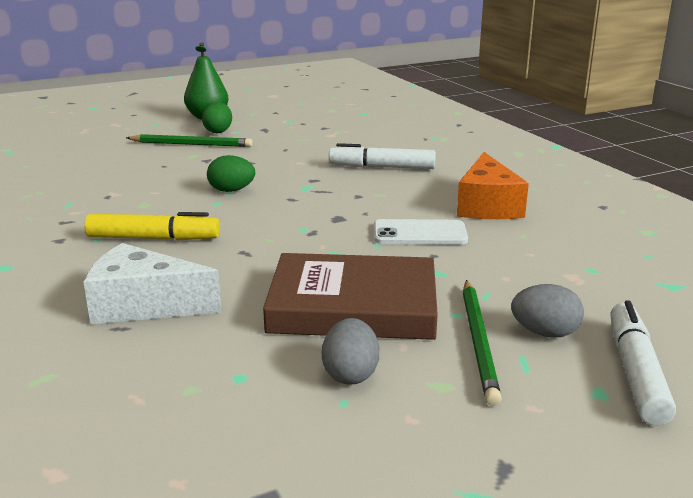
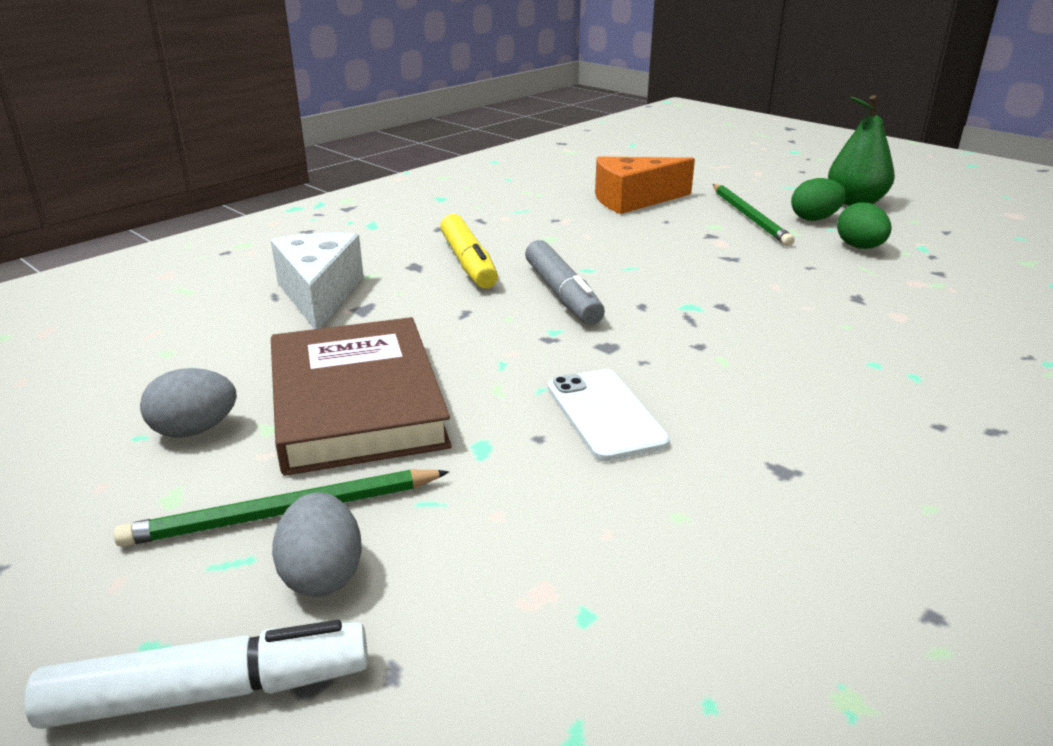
camera: 70 degrees right, 5 degrees up
(231, 190) = (630, 268): green egg -> green egg (859, 247)
(250, 217) = (562, 294): none -> grey marker
(382, 167) = (832, 343): white marker -> none
(487, 206) = (776, 462): orange cheese -> orange cheese (633, 200)

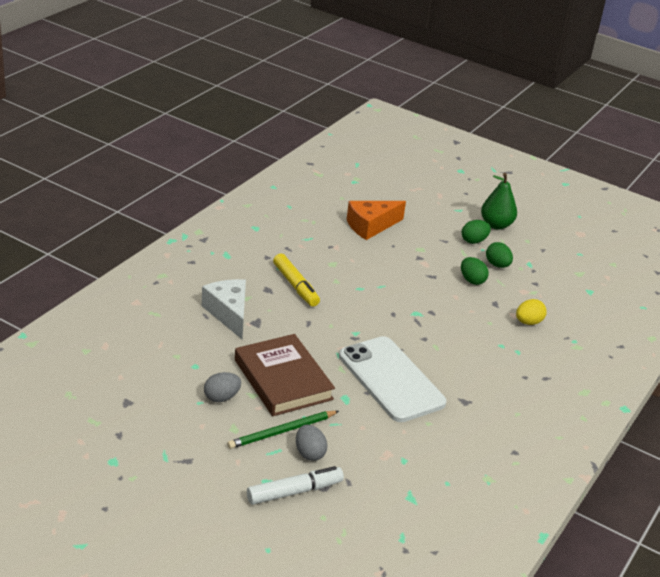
camera: 15 degrees left, 5 degrees up
(562, 294) = (352, 308): grey marker -> none
(605, 414) = (391, 379): white phone -> white phone, size x1.88
(749, 217) = (438, 240): green pencil -> none
(809, 265) = (472, 280): none -> green egg
(933, 328) = (528, 322): none -> yellow egg

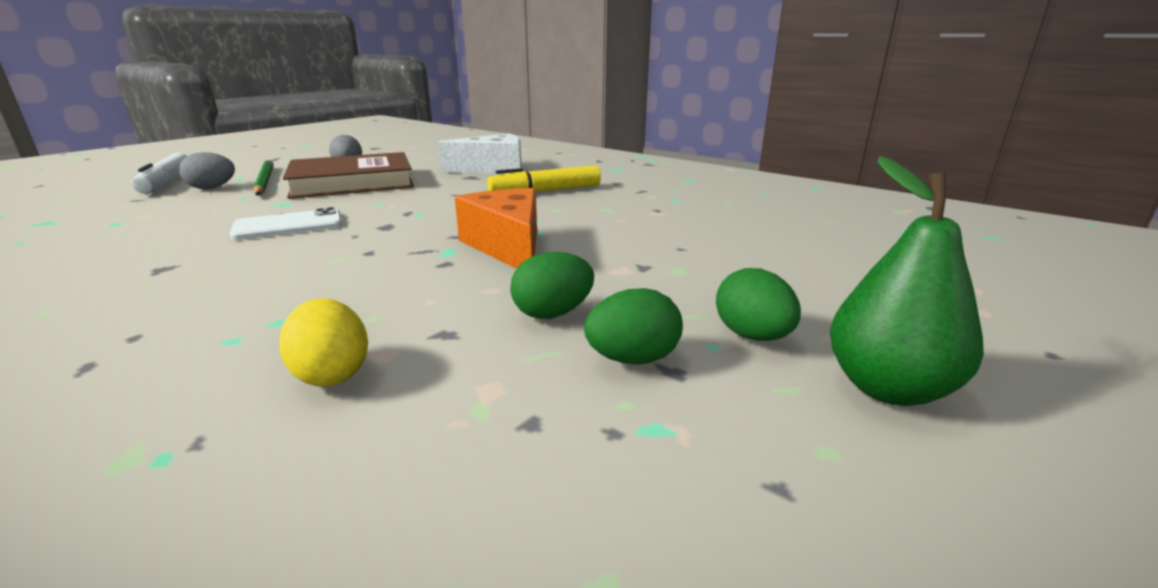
camera: 100 degrees right, 10 degrees down
(370, 226) = (742, 235): orange cheese -> orange cheese (508, 246)
(391, 379) = (288, 225): white phone -> white phone, size x0.53

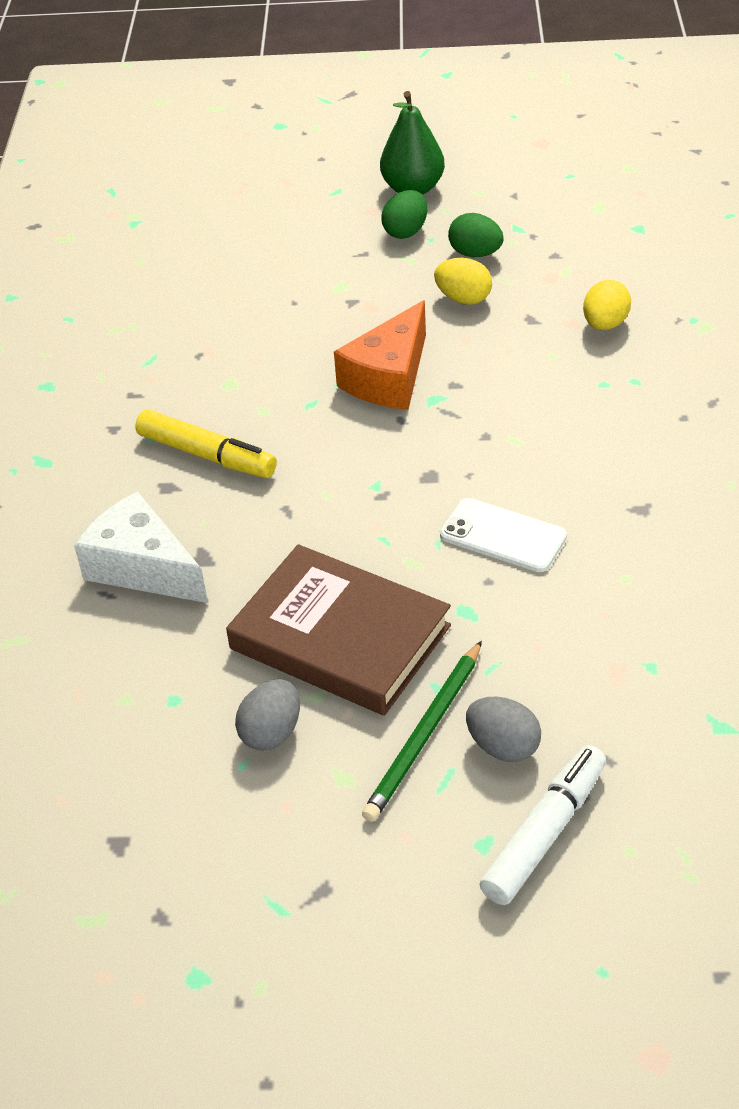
camera: 125 degrees left, 20 degrees up
(552, 313) = (463, 299): green egg -> yellow egg

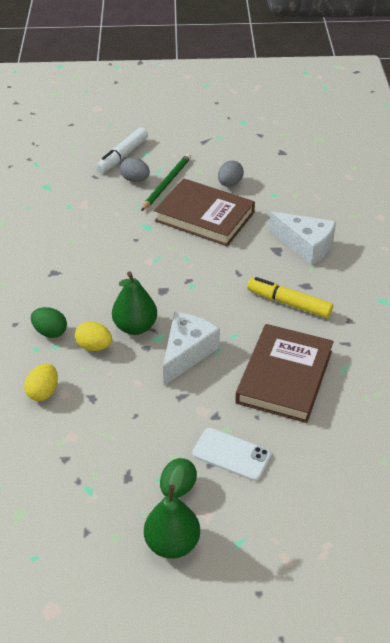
camera: 175 degrees right, 0 degrees up
(243, 348) = (284, 377): none -> brown book
(389, 377) = (187, 353): orange cheese -> white cheese
(463, 299) = (136, 416): yellow egg -> yellow egg (94, 346)
(475, 254) = (124, 461): green egg -> green egg (50, 332)
(475, 414) = (135, 327): none -> green pear
(503, 536) = (126, 259): white phone -> white phone (231, 454)

